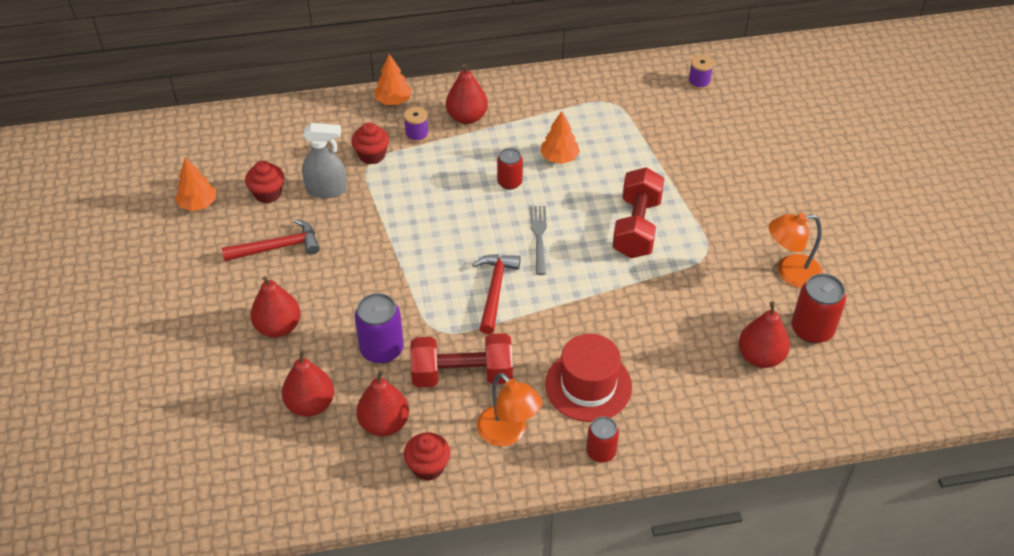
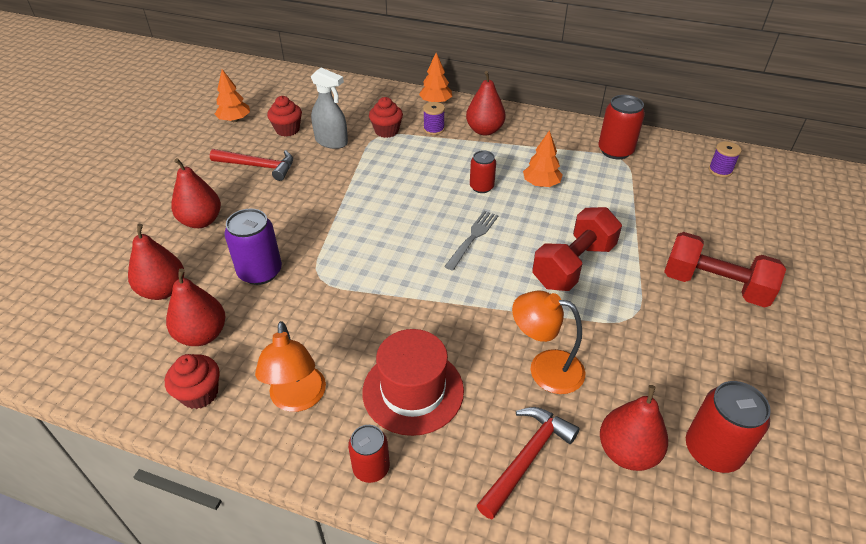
camera: 30 degrees right, 5 degrees down
(462, 374) = (305, 324): red dumbbell -> red dumbbell (714, 286)
(495, 290) = (396, 265): red hammer -> red hammer (526, 458)
(600, 95) = (615, 151): none -> red can
(790, 273) = (719, 375): orange lamp -> orange lamp (545, 368)

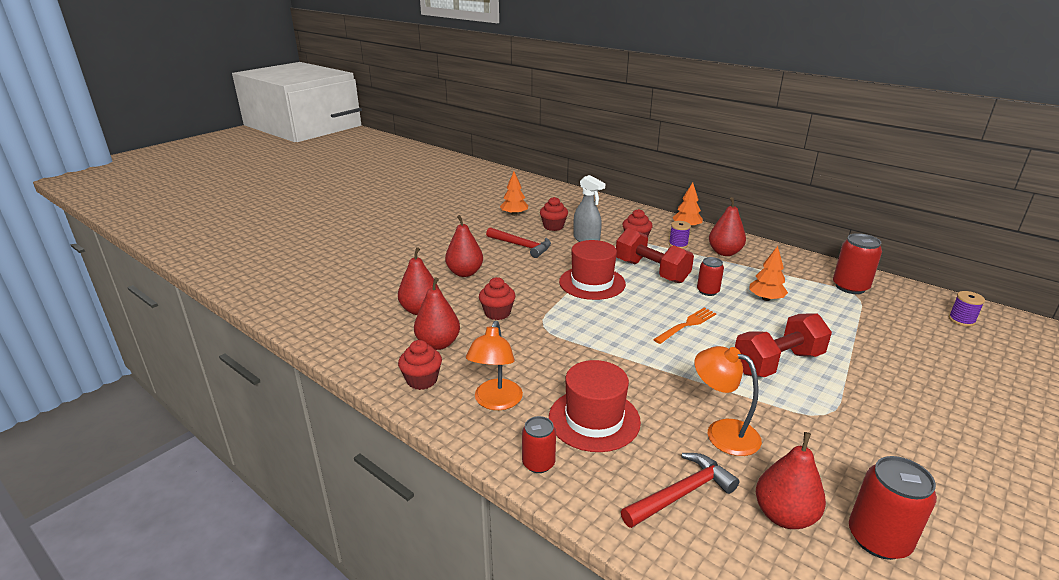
camera: 20 degrees right, 15 degrees down
(260, 272) = (497, 313): purple can -> red cupcake
(356, 203) = (592, 283): none -> red hat
(472, 238) = (686, 325): grey fork -> orange fork
(714, 286) = (925, 409): red dumbbell -> red dumbbell (651, 271)

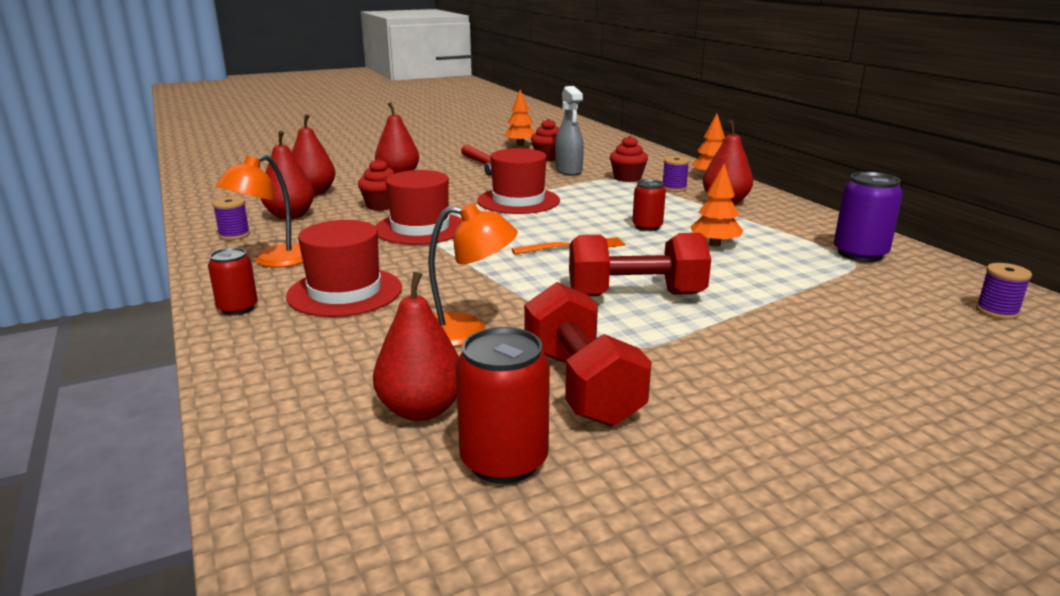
camera: 25 degrees right, 5 degrees down
(422, 380) = (234, 235): red cupcake -> purple spool
(560, 332) = (420, 228): none -> red hat
(651, 271) = (603, 203): red dumbbell -> red dumbbell (581, 385)
(681, 494) = (337, 363): red hammer -> none
(722, 432) = (466, 331): orange lamp -> orange lamp turned 120 degrees clockwise
(850, 287) = (860, 254): red can -> purple can

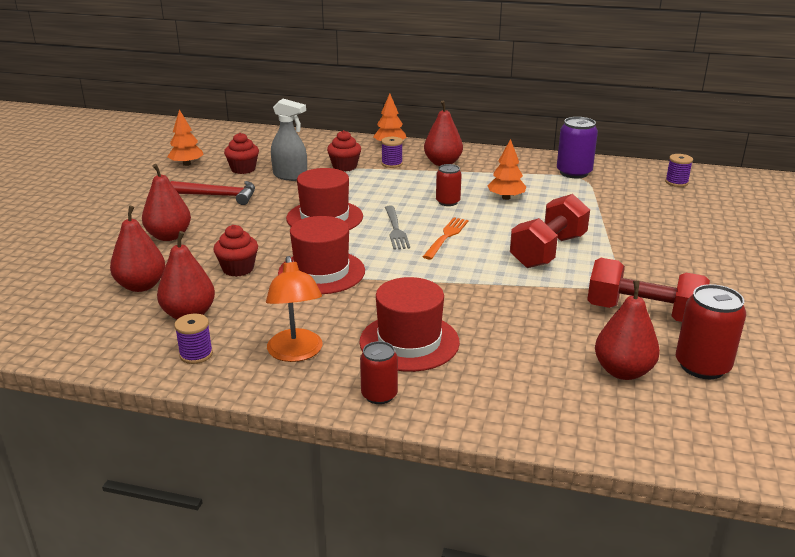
camera: 50 degrees left, 5 degrees up
(466, 331) = (534, 321): orange lamp -> none
(547, 227) = (396, 229): none -> grey fork

